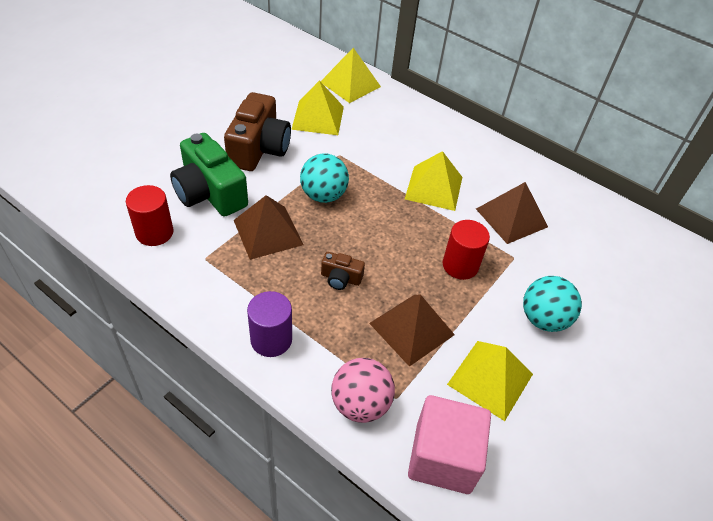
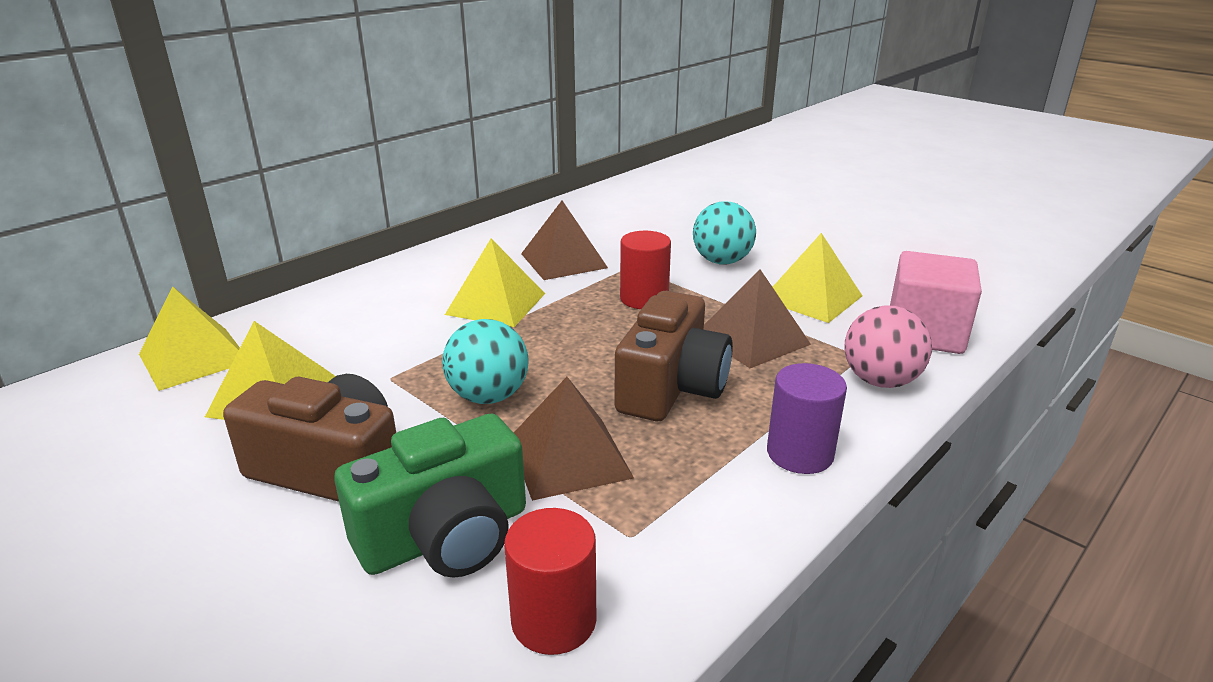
camera: 80 degrees left, 20 degrees down
(340, 278) = (671, 387): brown camera -> brown camera, size x2.11

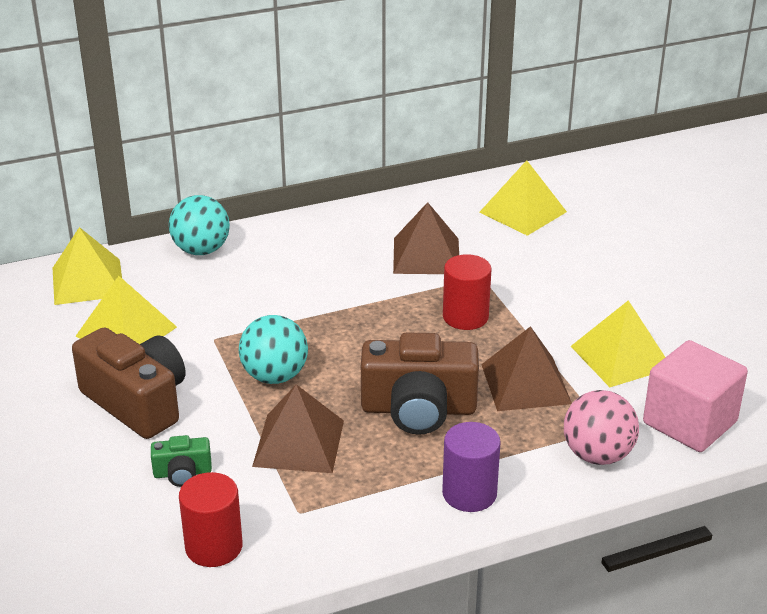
camera: 25 degrees right, 5 degrees up
(446, 536) = (182, 473): green camera -> green camera, size x0.47
(495, 304) = (336, 289): yellow pyramid -> yellow pyramid (522, 212)
(671, 387) = (418, 409): brown camera -> brown camera turned 45 degrees clockwise
(722, 261) = (572, 294): turquoise ball -> turquoise ball (201, 250)

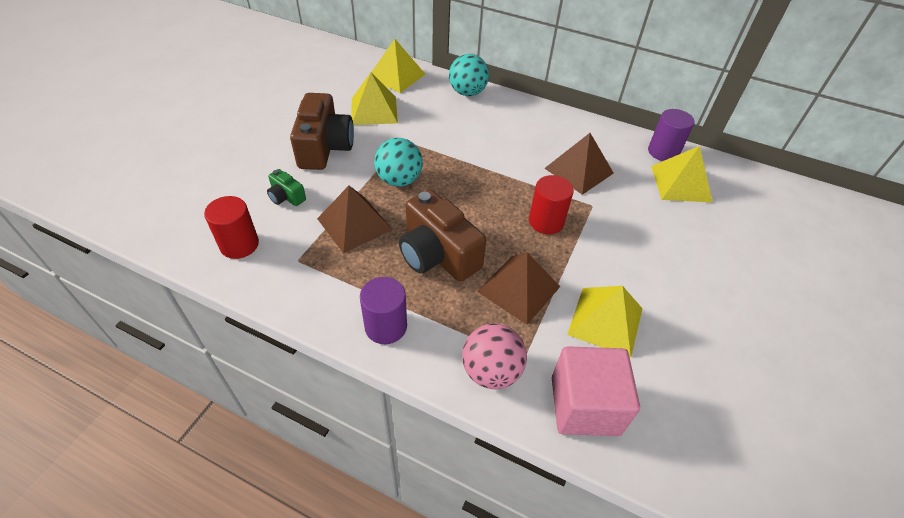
camera: 45 degrees right, 15 degrees up
(471, 193) = (663, 152): none -> purple cylinder

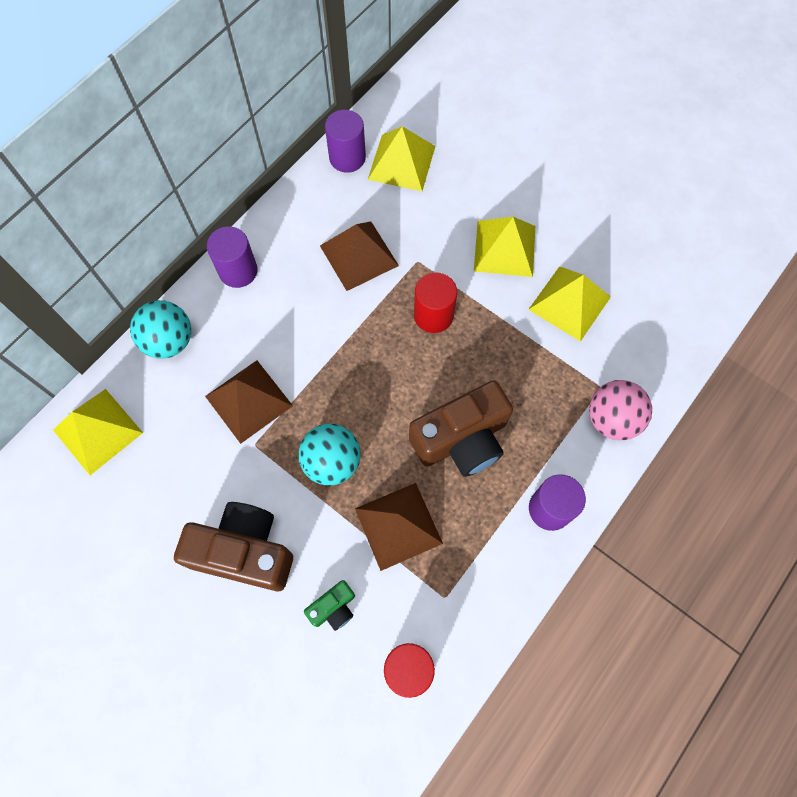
camera: 75 degrees left, 20 degrees up
(374, 110) = (176, 475): yellow pyramid -> yellow pyramid (504, 248)
(518, 288) = (520, 369): brown pyramid -> brown pyramid (248, 401)
(534, 113) = (238, 271): none -> purple cylinder
(585, 405) = (653, 350): pink cube -> none

